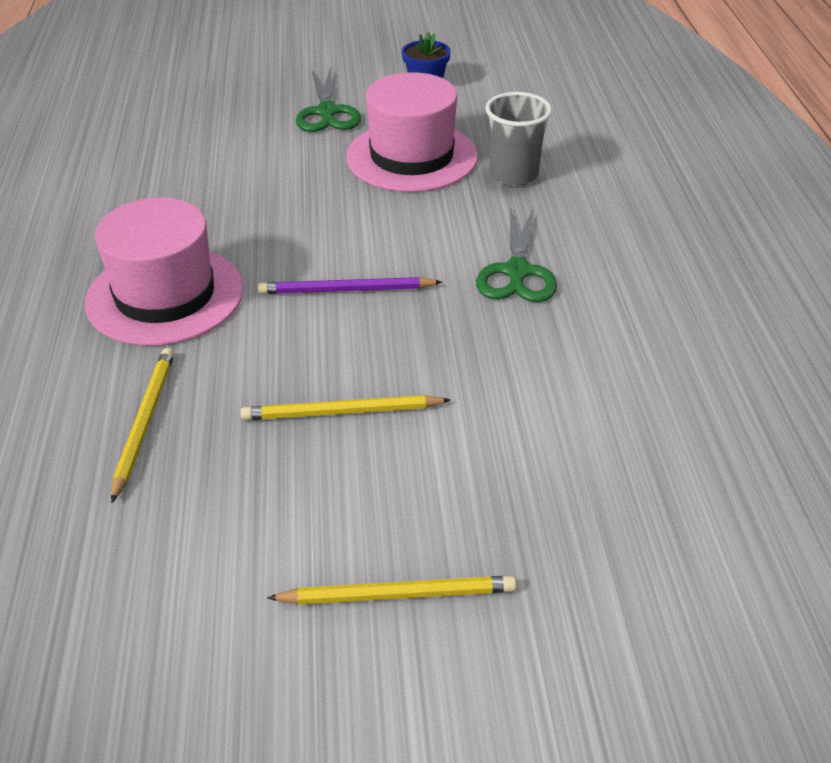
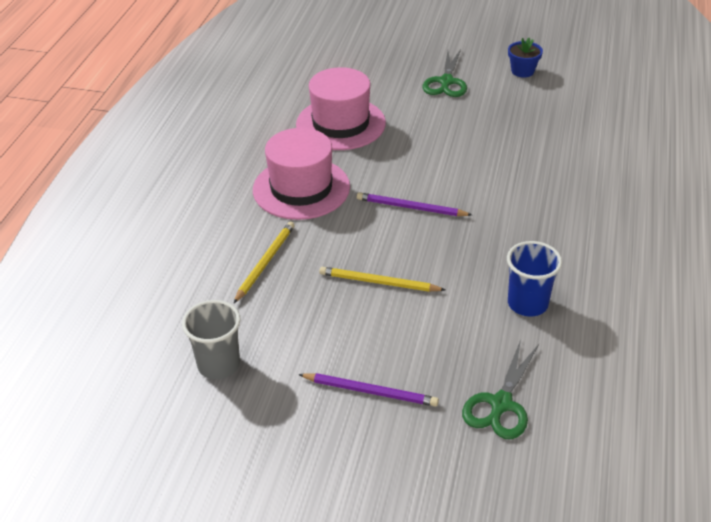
camera: 20 degrees right, 0 degrees up
(398, 594) = (370, 391): yellow pencil -> purple pencil
(412, 157) = (490, 124): pink hat -> pink hat (340, 124)
(513, 175) = (553, 150): grey cup -> grey cup (219, 365)
(517, 272) = (525, 218): green scissors -> green scissors (501, 404)
(577, 393) = (527, 304): none -> blue cup

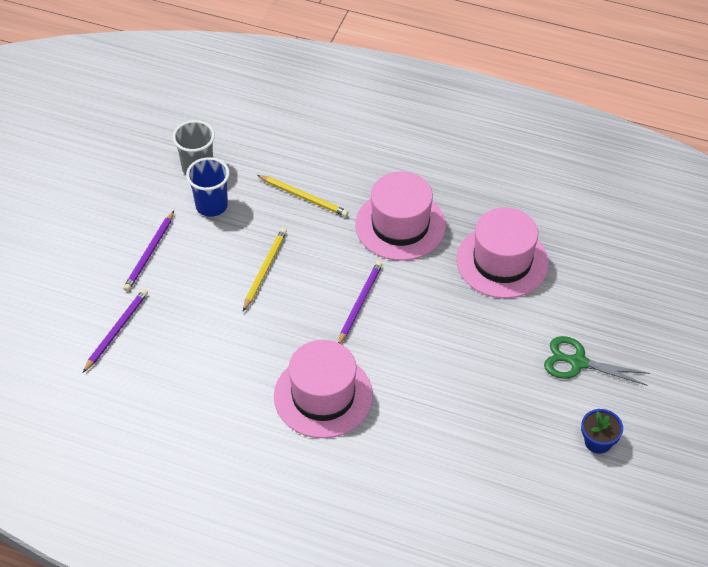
camera: 95 degrees right, 10 degrees up
(501, 404) = (116, 330): green scissors -> purple pencil
(527, 304) = (217, 369): blue cup -> blue cup (211, 205)
(534, 222) = (323, 396): none -> pink hat

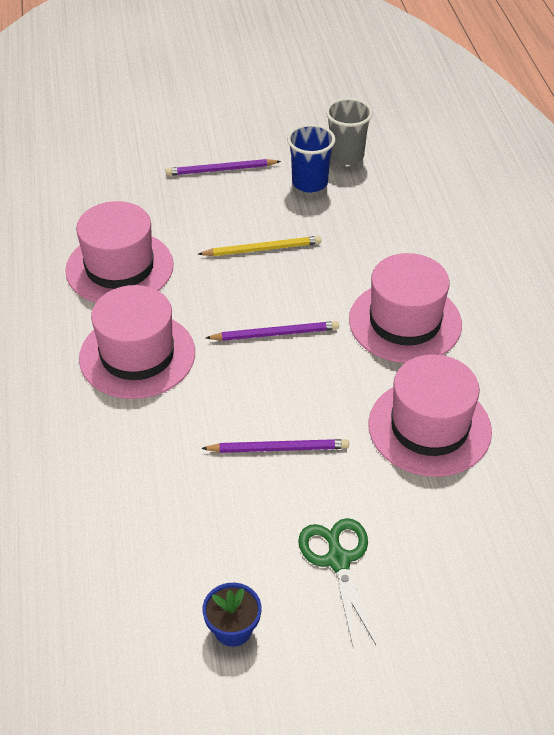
camera: 60 degrees right, 5 degrees down
(116, 330) = (118, 188): purple pencil -> purple pencil (278, 448)
(217, 368) = (119, 268): none -> pink hat
(304, 197) = (376, 237): yellow pencil -> none

